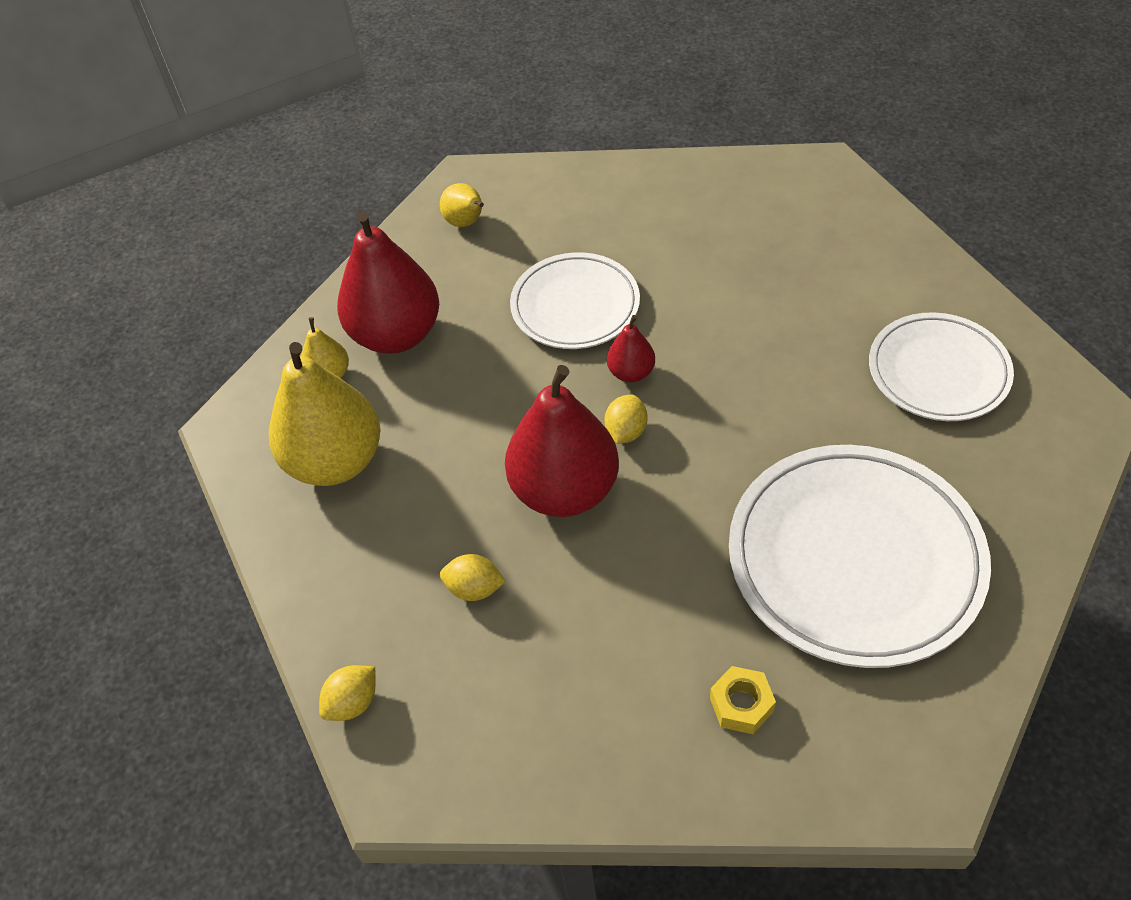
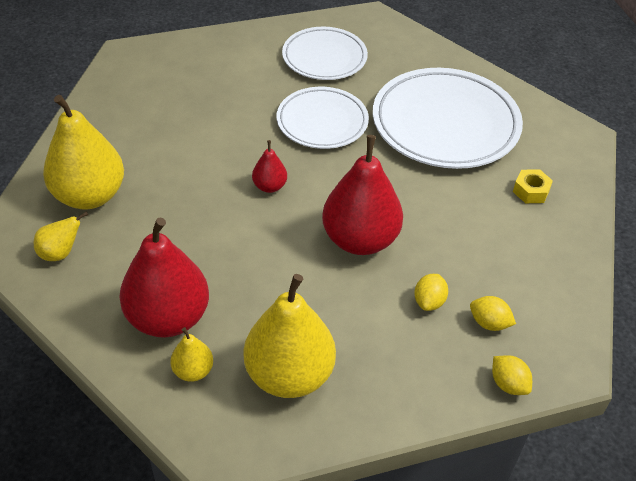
camera: 85 degrees left, 5 degrees down
(557, 217) = (89, 195): none -> yellow pear
(575, 306) = (192, 203): white plate -> white plate (322, 122)
(626, 431) = (320, 199): yellow lemon -> yellow lemon (489, 323)

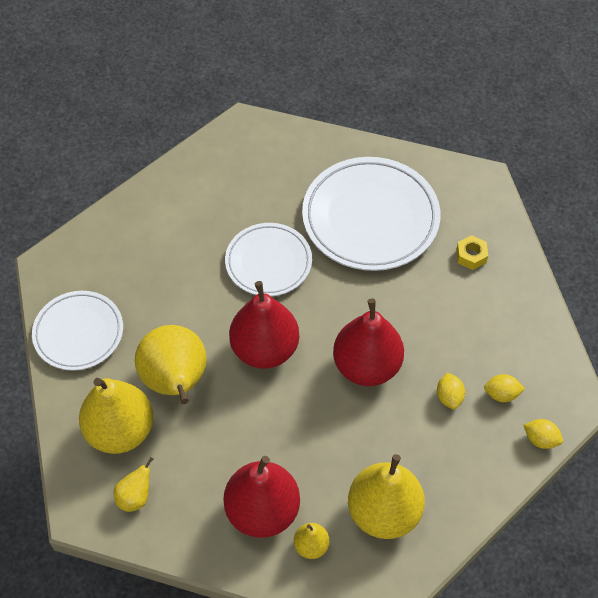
camera: 25 degrees left, 10 degrees up
(168, 179) = (176, 382): none -> yellow pear
(269, 186) = (265, 349): red pear -> red pear, size x2.13
(324, 58) = (229, 191): white plate -> white plate (79, 333)

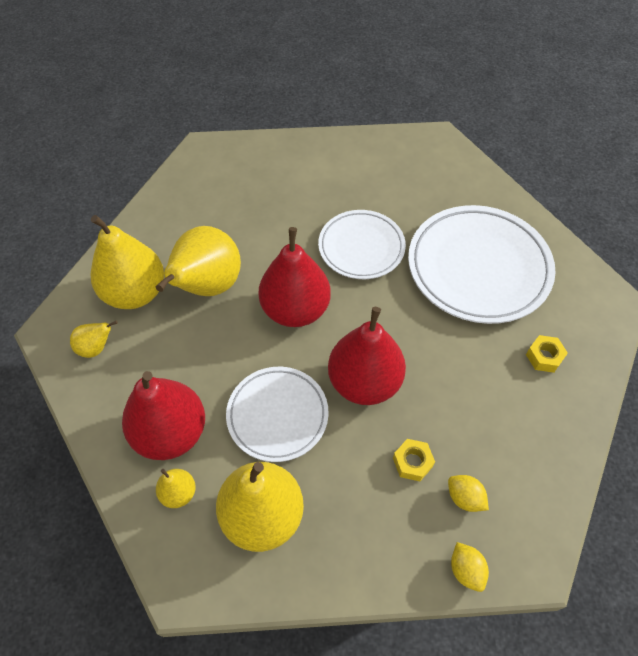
camera: 40 degrees right, 0 degrees up
(79, 333) = (177, 206): white plate -> white plate (277, 415)
(449, 397) = (412, 462): yellow lemon -> yellow nut

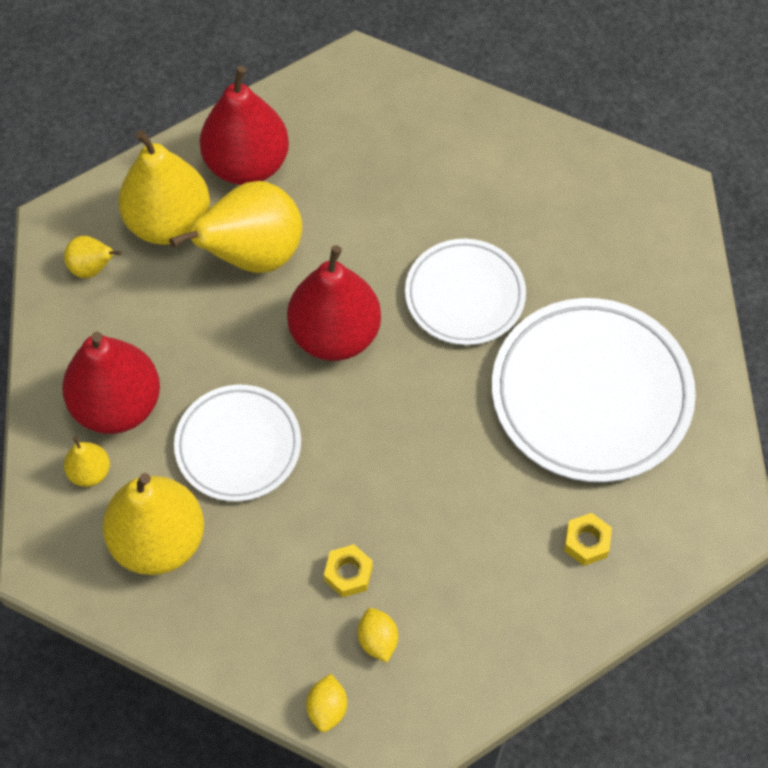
camera: 30 degrees right, 5 degrees up
(364, 382) = (356, 460): red pear -> red pear (247, 164)

